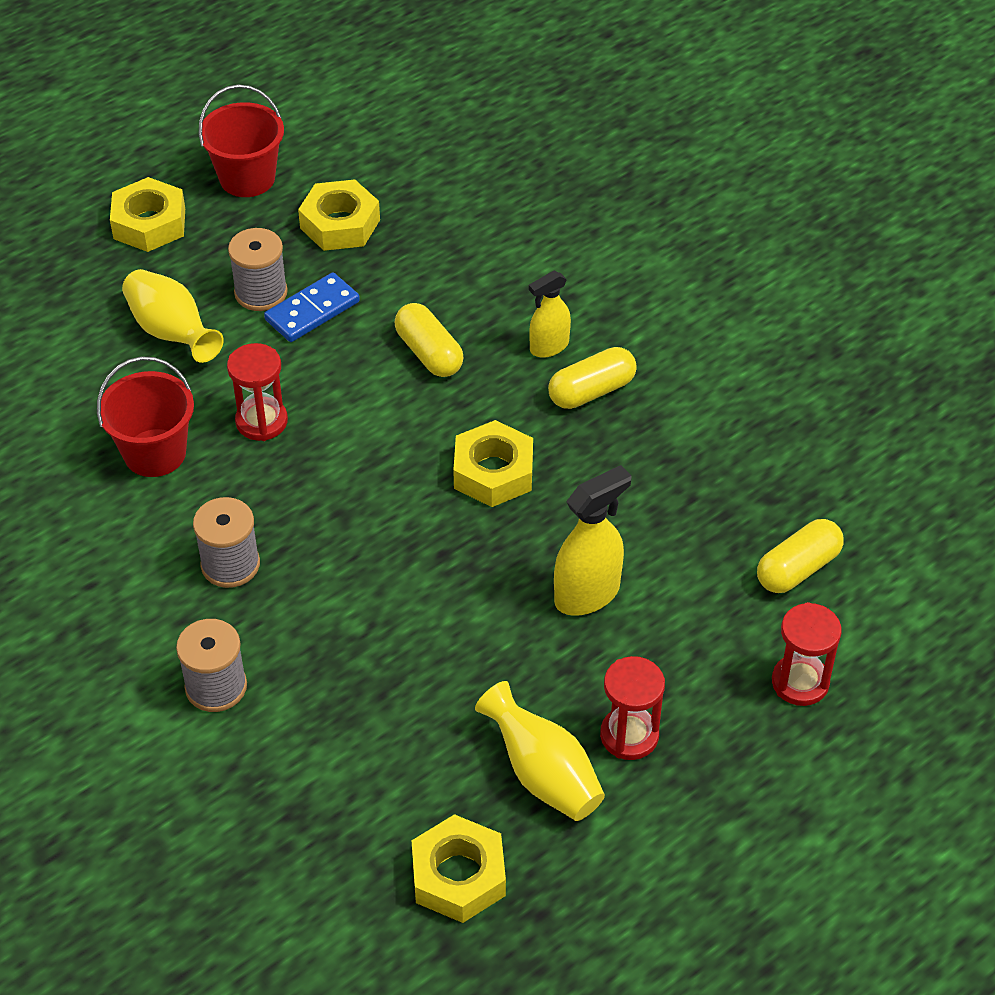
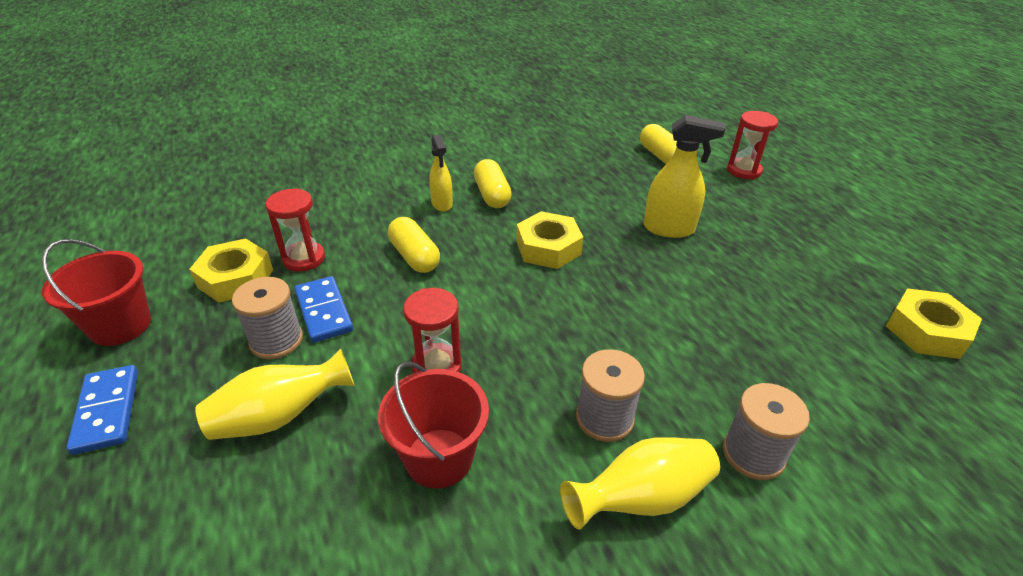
camera: 75 degrees left, 10 degrees down
(149, 223) = (107, 411): yellow nut -> blue domino
(429, 353) = (414, 257): yellow capsule -> yellow capsule turned 75 degrees clockwise
(543, 774) = (825, 275): yellow vase -> yellow vase (641, 498)
(587, 594) = (669, 229): yellow spray bottle -> yellow spray bottle turned 120 degrees clockwise
(629, 735) = (788, 234): red hourglass -> red hourglass (304, 259)

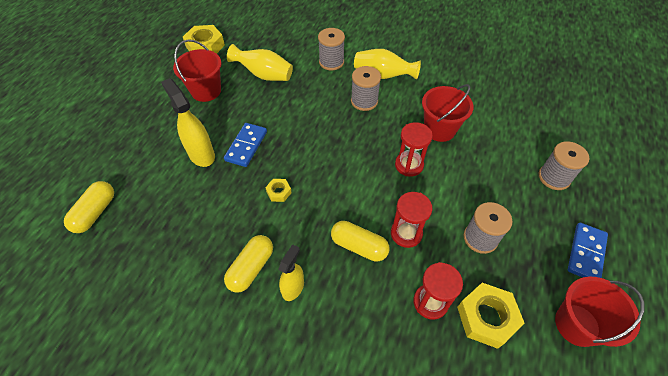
camera: 135 degrees left, 15 degrees up
(178, 508) = (554, 177): none -> grey spool
(280, 416) = (497, 190): yellow vase -> yellow vase (264, 75)
(323, 311) = (443, 241): blue domino -> blue domino (246, 146)
(414, 257) = (359, 246): yellow capsule -> yellow capsule turned 75 degrees counterclockwise
(548, 248) = (279, 192): yellow nut -> yellow nut, size x0.51
(744, 171) = (85, 158): red hourglass -> red hourglass (406, 233)
(793, 281) = (206, 91): none -> red bucket

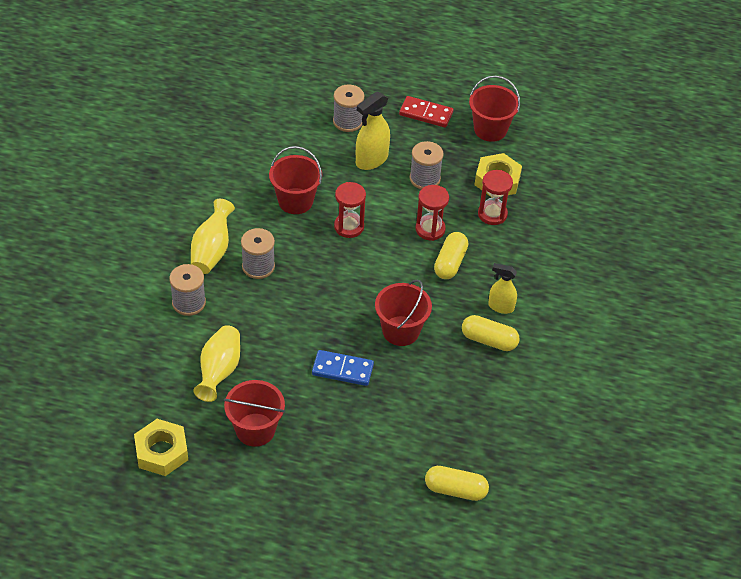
camera: 100 degrees left, 5 degrees down
(201, 154) = (361, 410): yellow spray bottle -> yellow spray bottle (371, 160)
(279, 192) = (401, 331): yellow nut -> red bucket
(586, 253) = (426, 113): blue domino -> red domino

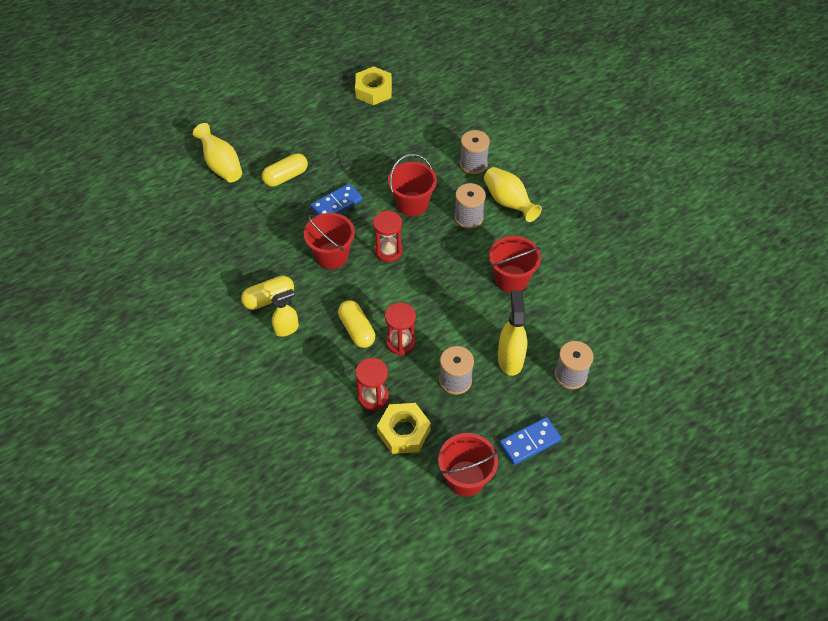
camera: 135 degrees right, 5 degrees up
(219, 371) = (402, 146): yellow vase -> yellow vase (221, 165)
(255, 430) = (341, 136): red bucket -> red bucket (412, 204)
(349, 227) = (454, 293): red hourglass -> red hourglass (388, 251)
(426, 113) = (530, 442): red domino -> blue domino
(455, 490) = (193, 197): yellow capsule -> yellow capsule (286, 176)

